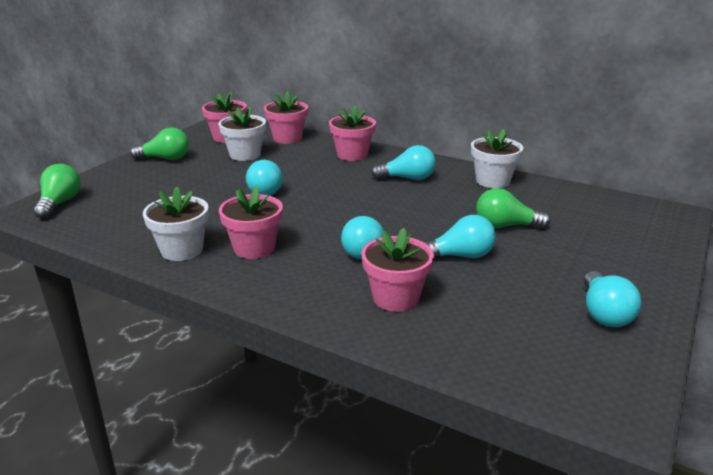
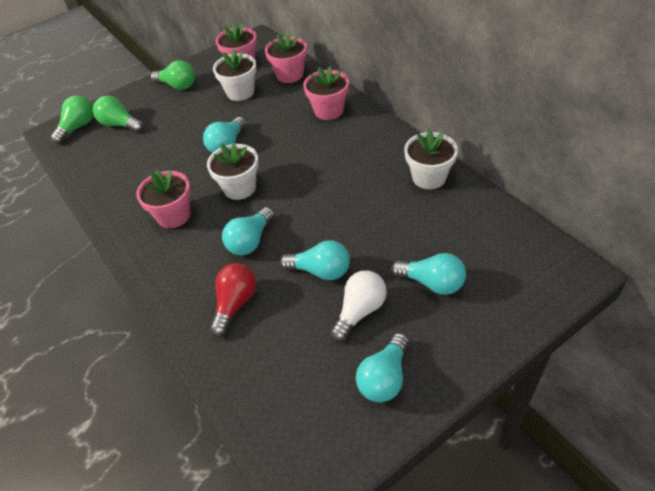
camera: 30 degrees right, 20 degrees up
(182, 250) = (125, 203): white flower pot -> white flower pot (240, 188)
(395, 298) = (235, 304): pink flower pot -> red light bulb
(407, 178) = (353, 156): turquoise light bulb -> turquoise light bulb (432, 283)
(505, 226) = (390, 244): green light bulb -> green light bulb (120, 124)
(528, 274) = (360, 311): none -> white light bulb

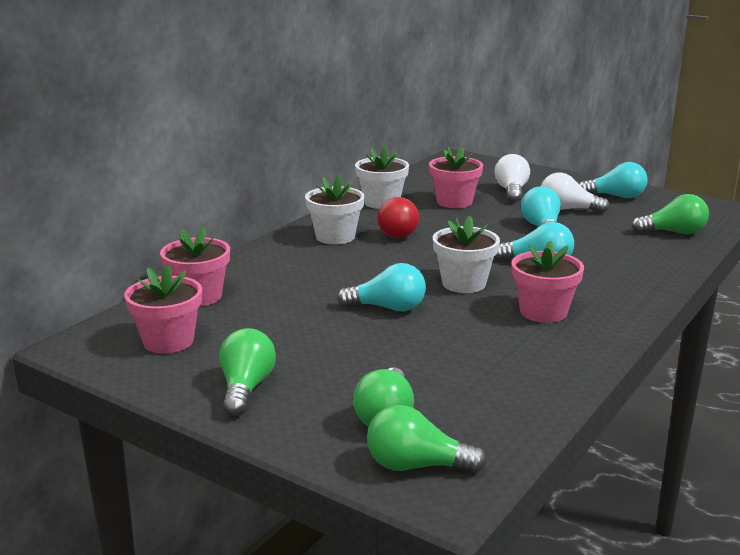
camera: 115 degrees left, 25 degrees down
(235, 304) = (619, 254): red light bulb -> none
(240, 92) = (255, 325): white flower pot -> white flower pot (335, 237)
(259, 378) = (673, 232): none -> green light bulb
(329, 110) = (284, 259): pink flower pot -> pink flower pot (454, 202)
(343, 172) = (398, 236): none -> red ball
(432, 283) = (511, 191): turquoise light bulb -> white light bulb

